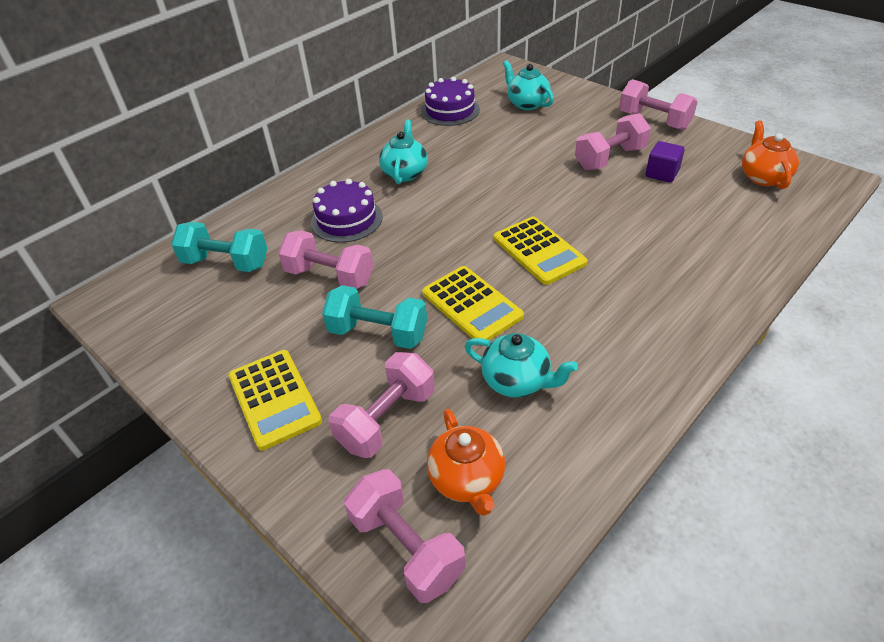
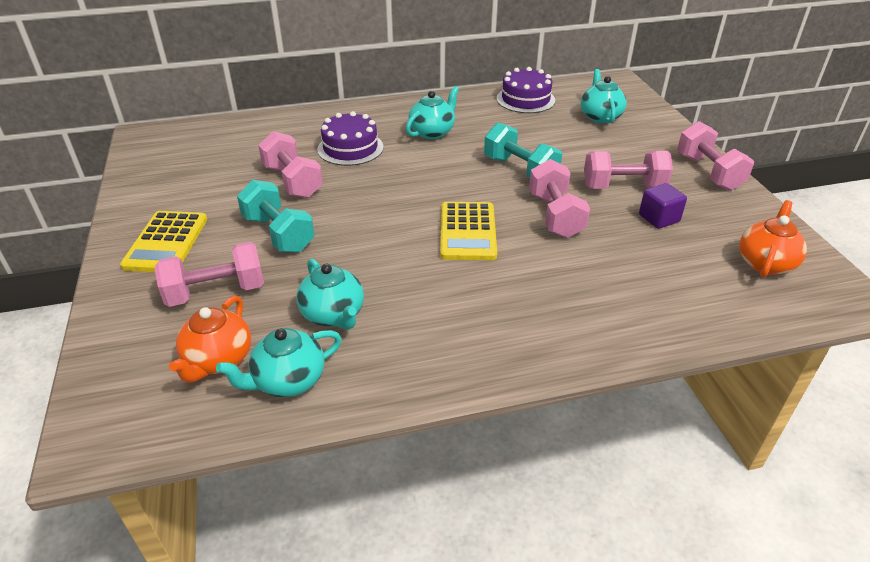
camera: 30 degrees right, 5 degrees down
(226, 263) = (239, 144): turquoise dumbbell -> turquoise dumbbell (520, 170)
(406, 547) = (130, 378): pink dumbbell -> pink dumbbell (555, 215)
(471, 305) = (367, 246): yellow calculator -> none
(549, 460) = (288, 381): none -> turquoise teapot

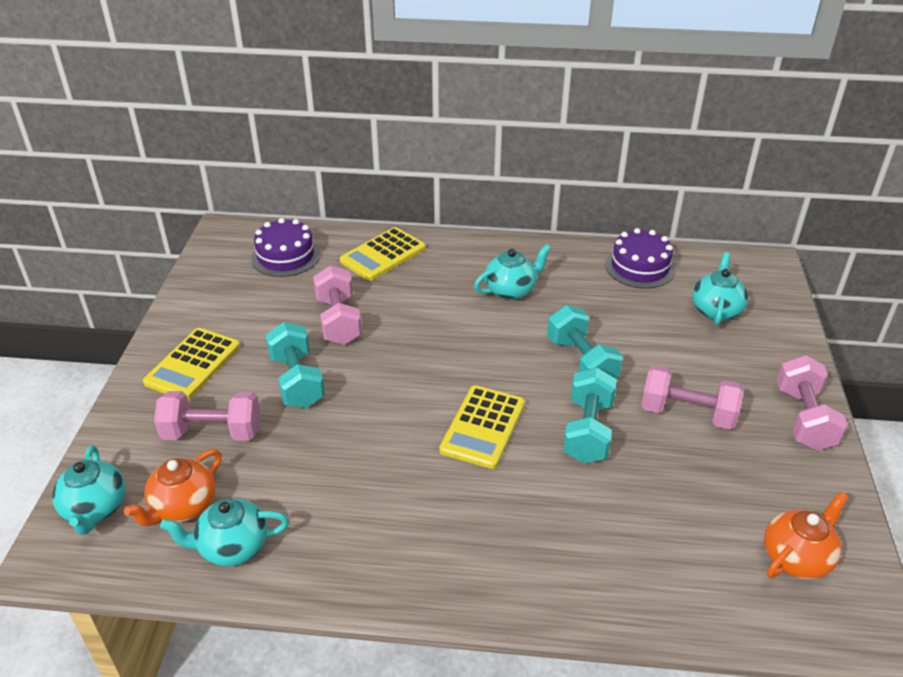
camera: 20 degrees right, 0 degrees up
(306, 127) = (383, 255): none -> yellow calculator
(333, 315) = (305, 488): turquoise teapot -> turquoise teapot (95, 509)
(350, 148) = (415, 292): purple cake -> purple cake (285, 256)
(555, 215) = (587, 431): pink dumbbell -> turquoise dumbbell
(659, 218) = (704, 465): purple cube -> none

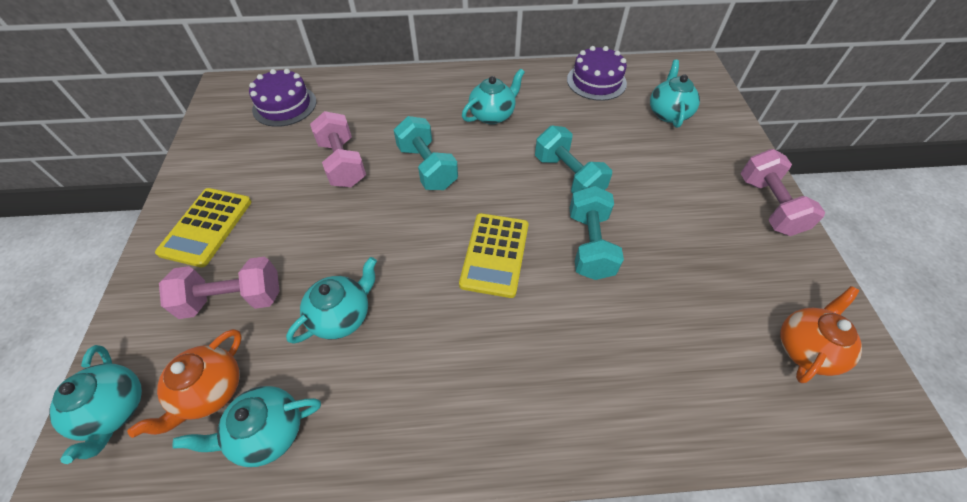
camera: 10 degrees left, 15 degrees up
(297, 381) = (311, 230): turquoise dumbbell -> turquoise dumbbell (427, 167)
(316, 461) = (342, 315): none -> turquoise teapot
(383, 255) = (373, 94): yellow calculator -> none
(687, 413) = (671, 214): pink dumbbell -> none

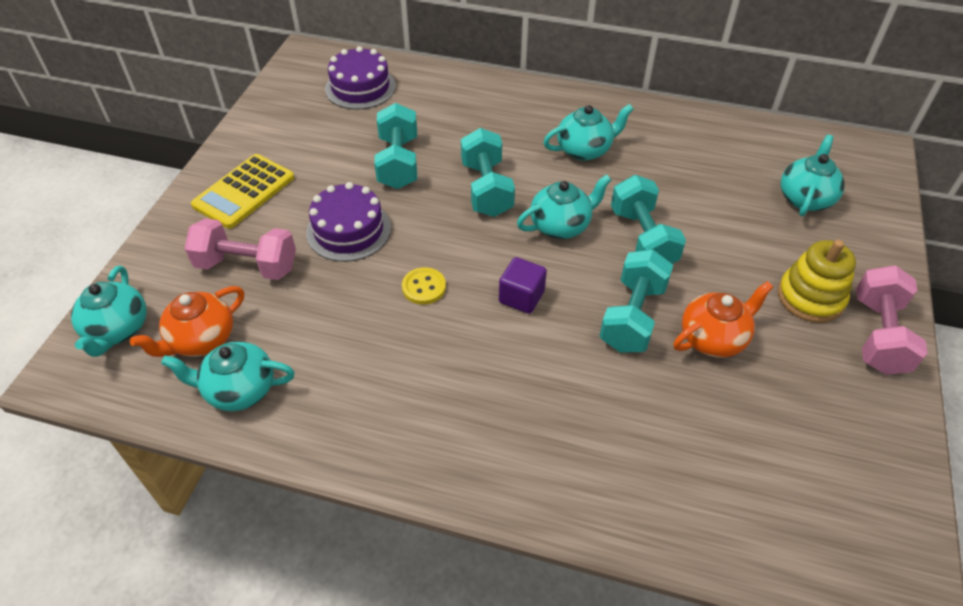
camera: 20 degrees right, 5 degrees down
(342, 315) = (342, 310): turquoise teapot -> turquoise teapot (561, 225)
(343, 163) = (398, 163): pink dumbbell -> turquoise dumbbell
(408, 271) = (424, 287): none -> yellow button
(495, 254) = (521, 297): yellow calculator -> purple cube
(596, 81) = (730, 140): purple cake -> purple cake (348, 230)
(709, 189) = (810, 297): none -> yellow stacking toy
(805, 348) = (835, 494): orange teapot -> orange teapot (713, 338)

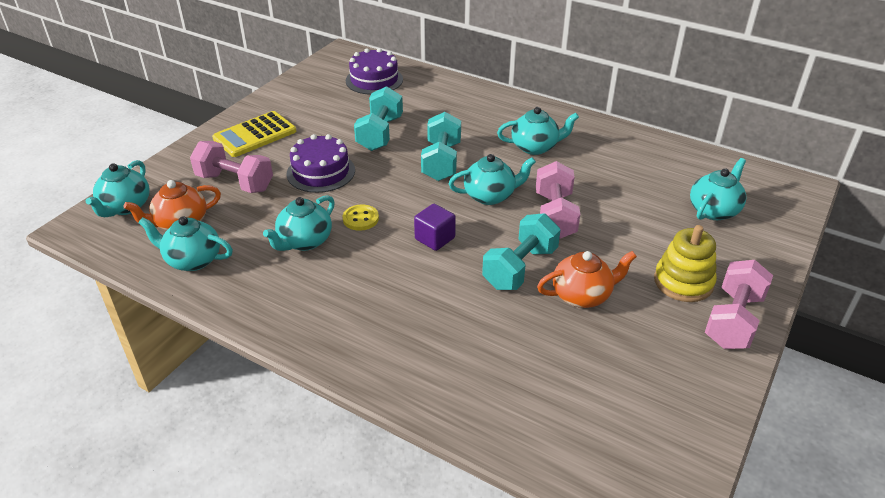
camera: 15 degrees right, 10 degrees down
(369, 333) = (304, 241): none -> turquoise teapot
(642, 239) = (554, 216): turquoise dumbbell -> pink dumbbell

